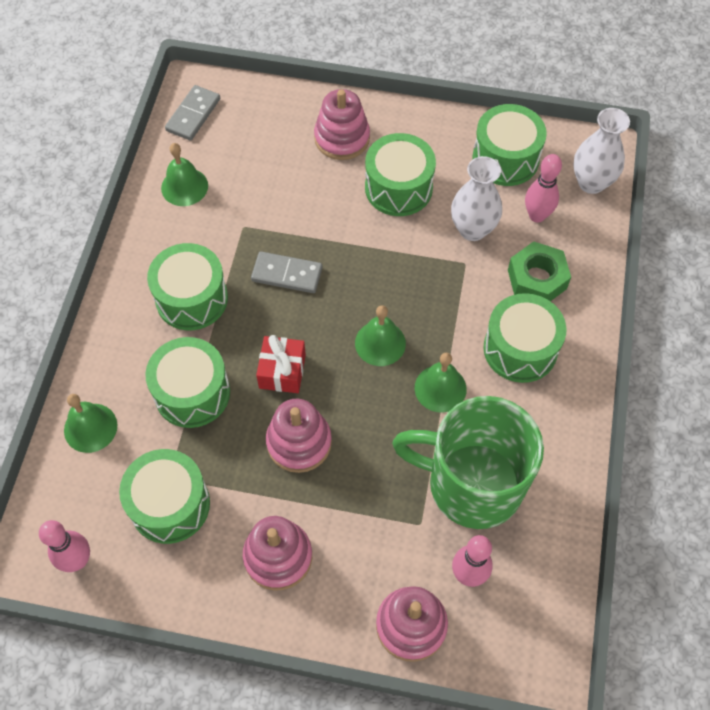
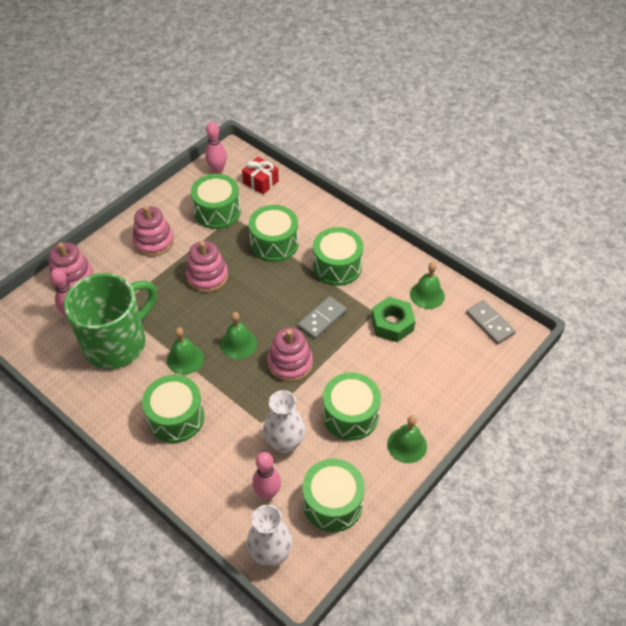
camera: 120 degrees right, 10 degrees down
(90, 427) = (285, 196): green bell -> green bell (407, 445)
(282, 371) = (256, 288): red gift -> red gift (260, 182)
(342, 138) = (417, 402): pink stacking toy -> pink stacking toy (290, 363)
(537, 279) = (217, 459): green nut -> green nut (392, 324)

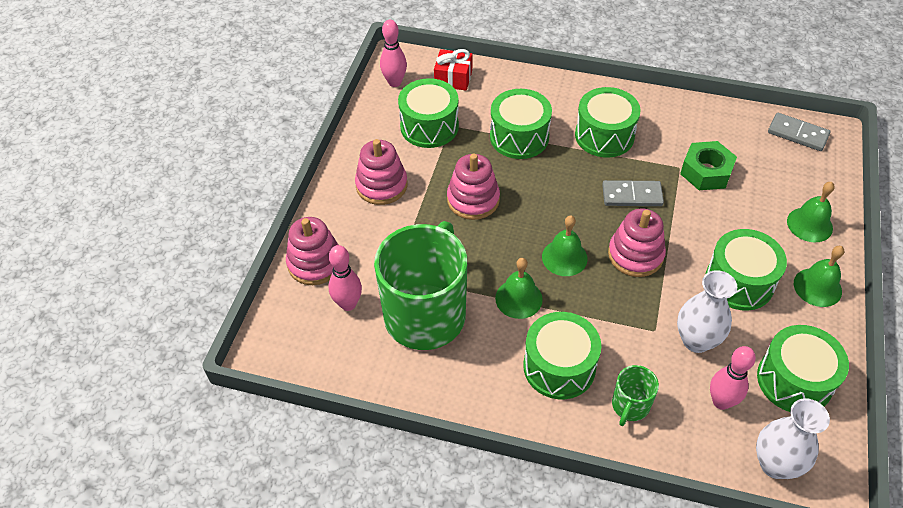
camera: 25 degrees left, 0 degrees up
(202, 466) = (630, 406): none -> green mug
(322, 319) = (632, 195): grey domino -> grey domino turned 75 degrees clockwise
(427, 295) = (716, 129): green bell -> green bell (809, 224)

